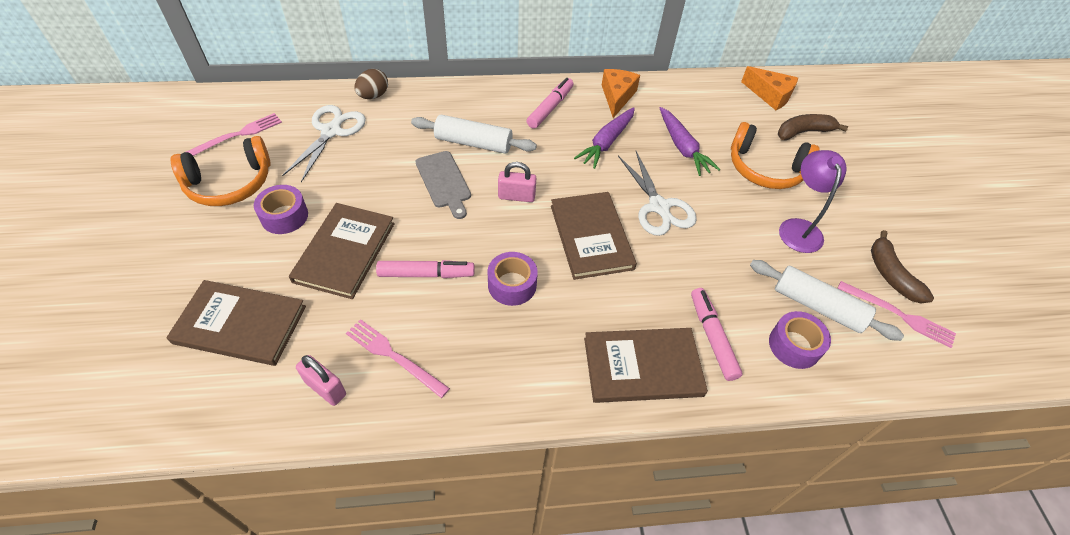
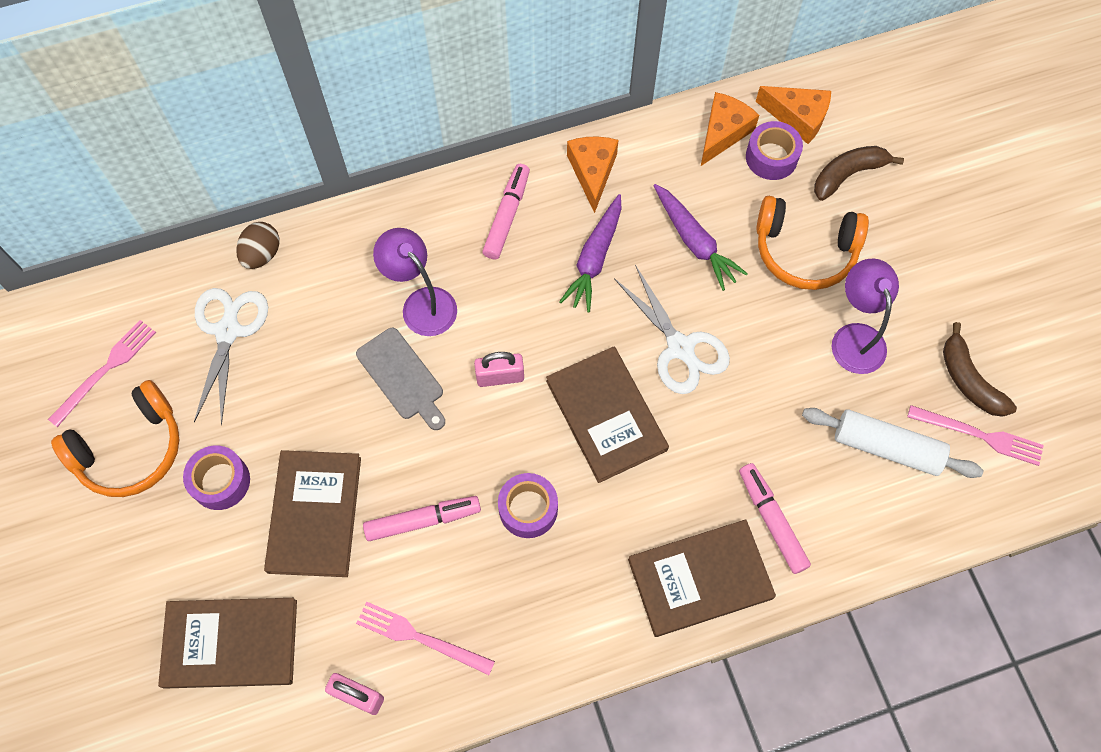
camera: 10 degrees left, 15 degrees up
(473, 143) = (421, 303): white rolling pin -> purple lamp
(715, 93) = (723, 133): none -> orange cheese
(794, 345) = (864, 507): purple tape -> purple tape (771, 157)

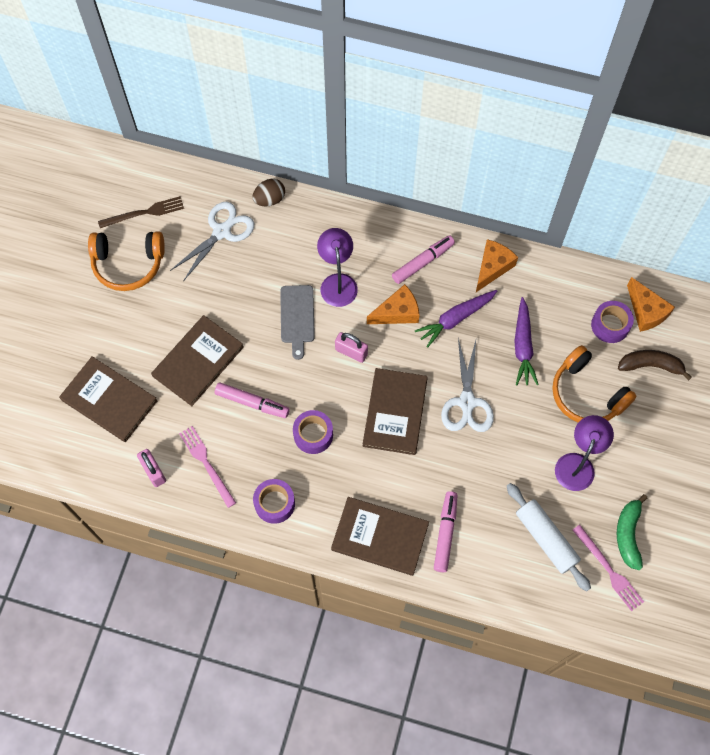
camera: 35 degrees right, 0 degrees up
(106, 370) = (144, 213): pink fork -> brown fork
(220, 481) = (162, 311): purple tape -> purple tape (274, 503)
(723, 133) = (591, 292): orange cheese -> orange cheese (397, 312)
(969, 380) = (628, 534): brown banana -> green banana

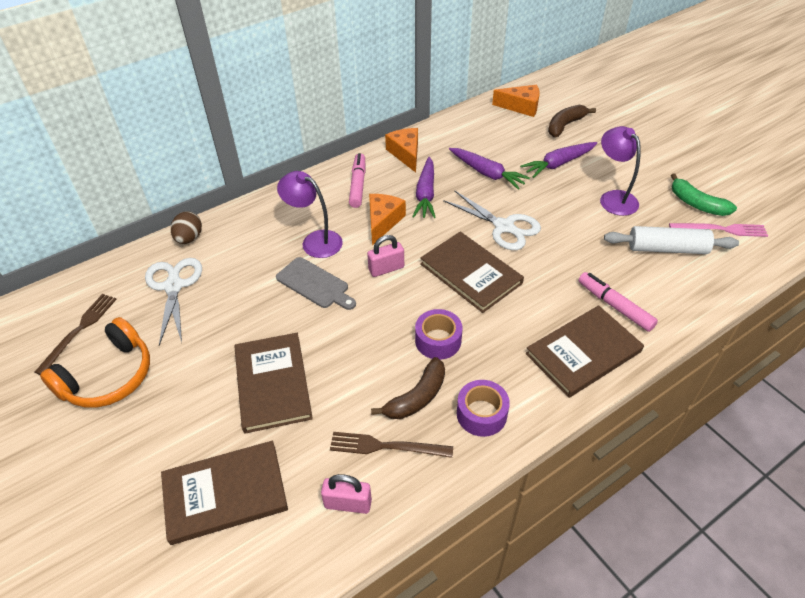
camera: 50 degrees left, 20 degrees down
(206, 464) = (386, 446): pink fork -> brown fork
(252, 403) = (360, 367): pink marker -> none
(256, 455) = (417, 397): none -> brown banana
(586, 394) = (558, 164): orange headphones -> purple carrot
(610, 325) = (515, 126): purple tape -> none

